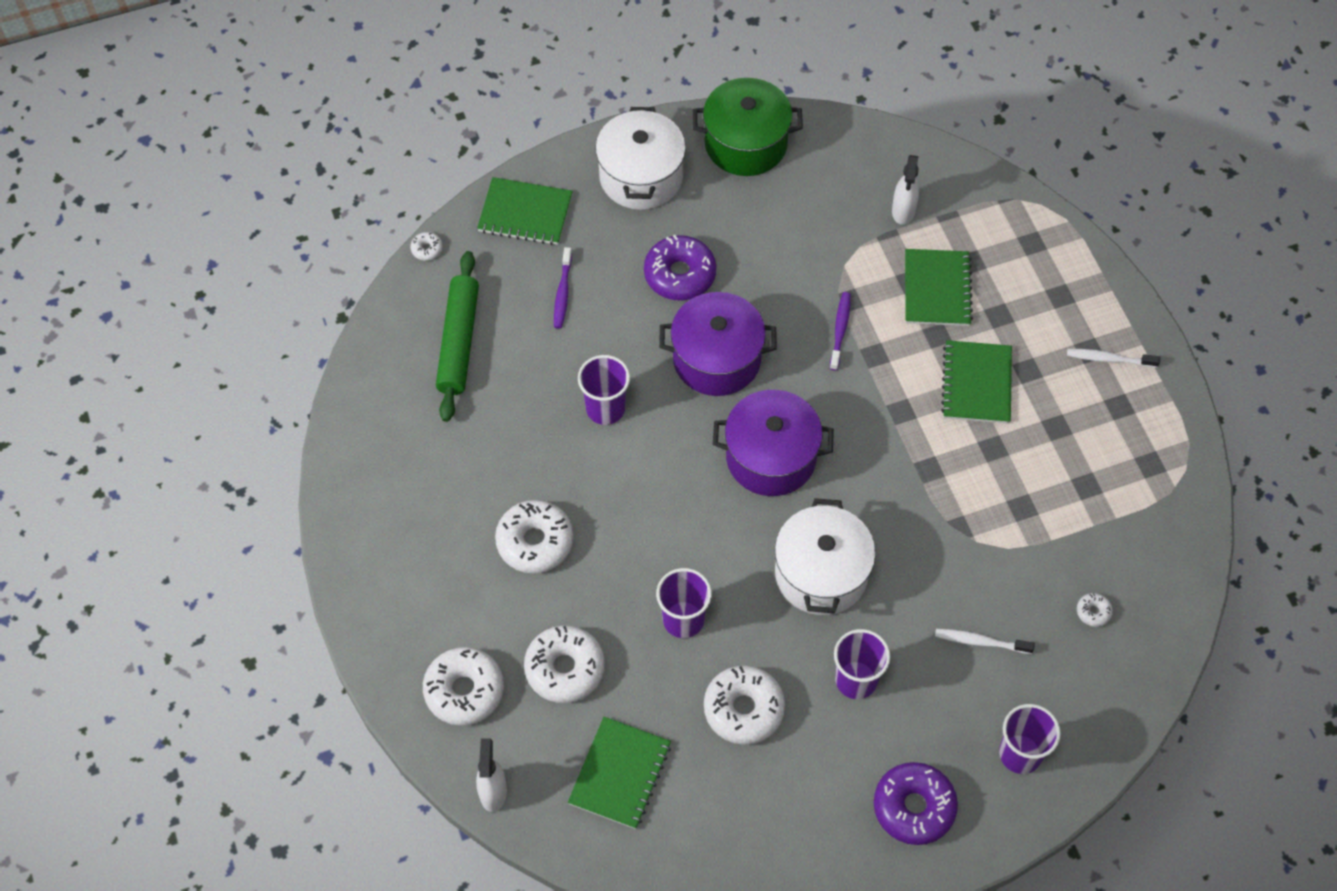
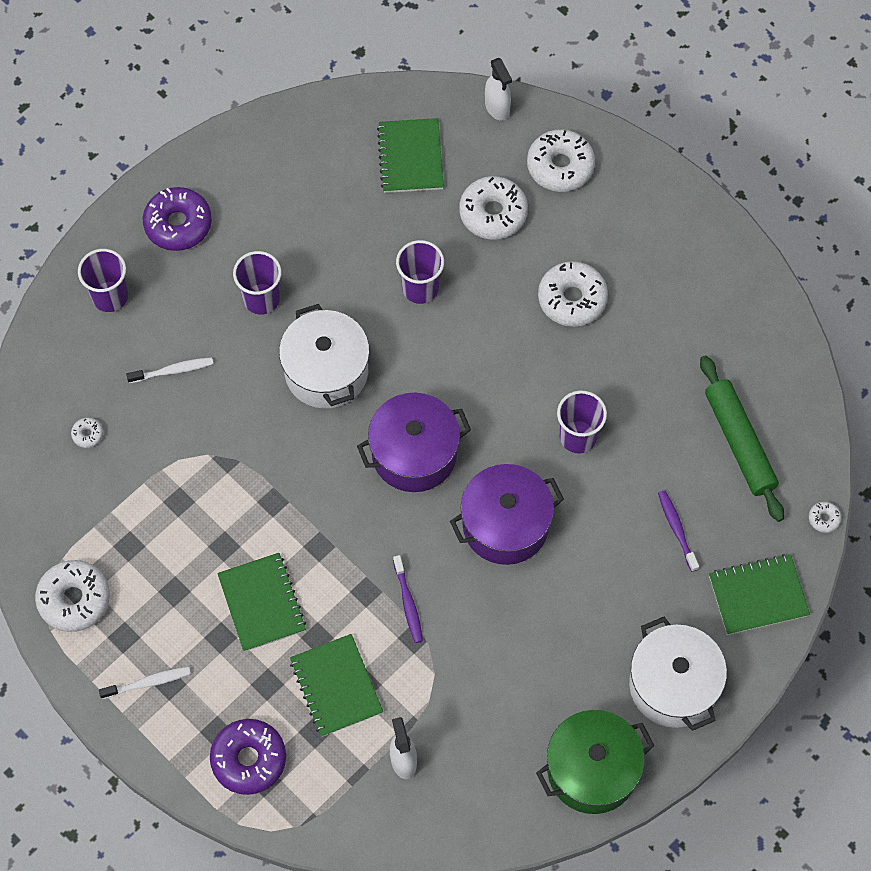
camera: 155 degrees right, 5 degrees up
(680, 274) = (581, 595): purple donut -> purple donut (249, 759)
(743, 709) = (339, 241): white donut -> white donut (74, 599)

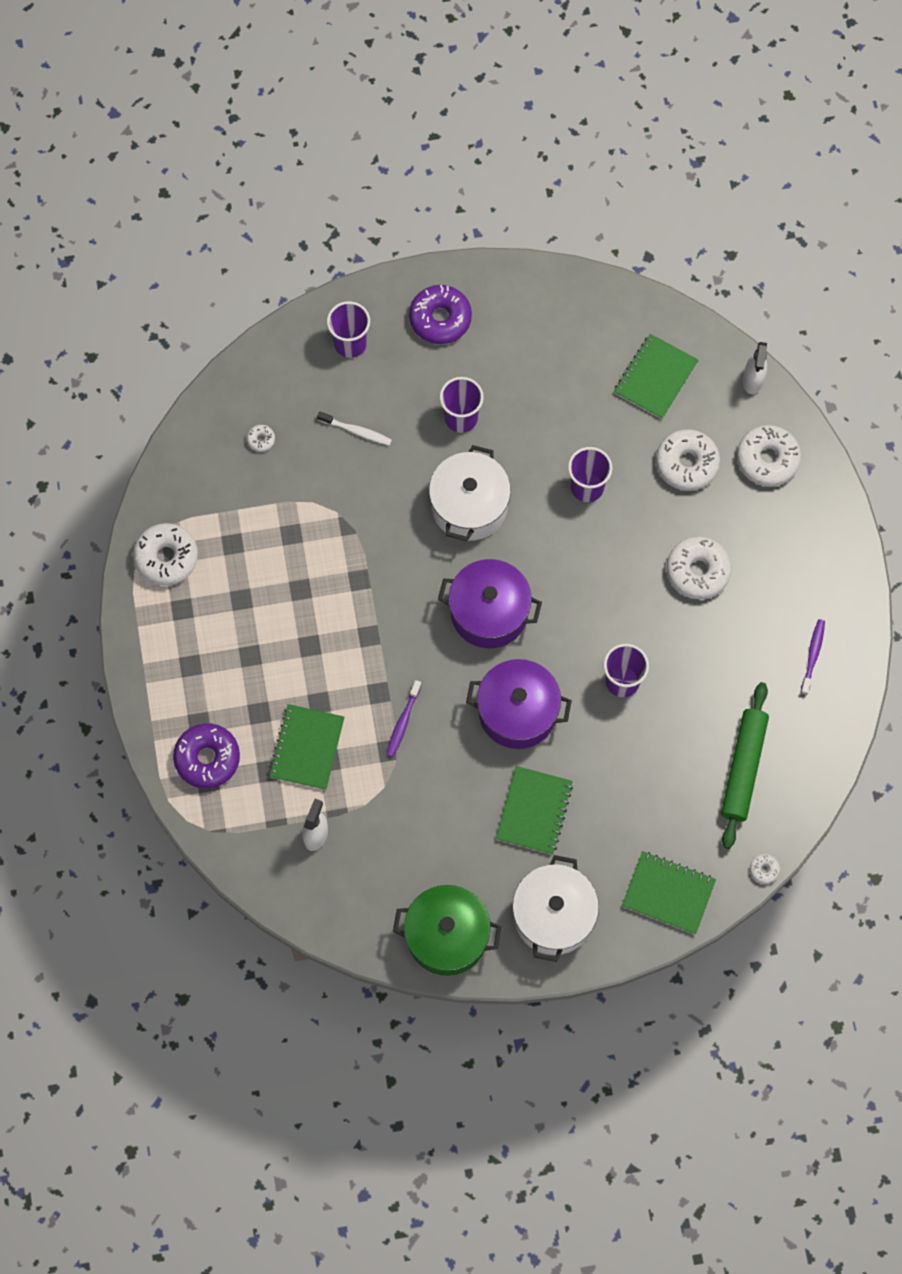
camera: 35 degrees right, 5 degrees up
(148, 682) = (176, 654): white toothbrush -> none
(262, 603) = (297, 650): green notebook -> green notebook (534, 811)
(677, 529) = (644, 802): purple toothbrush -> purple toothbrush (813, 655)

